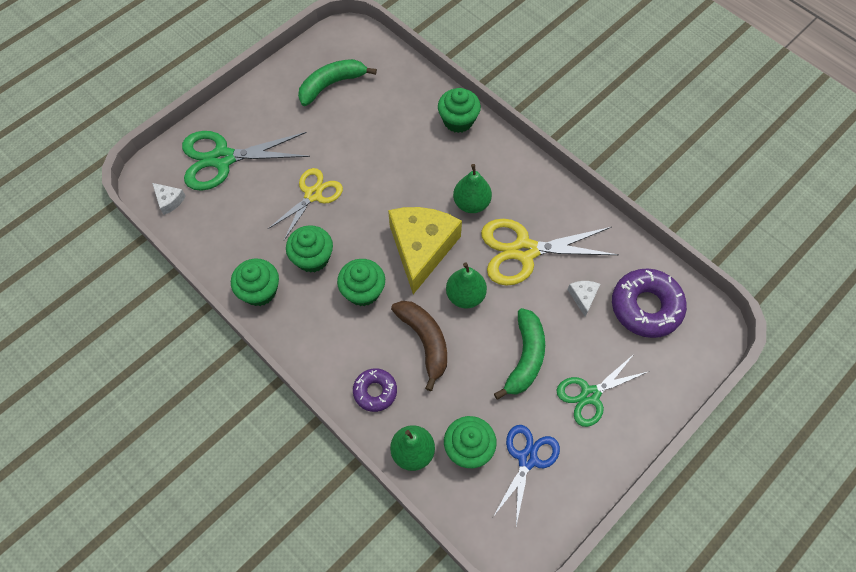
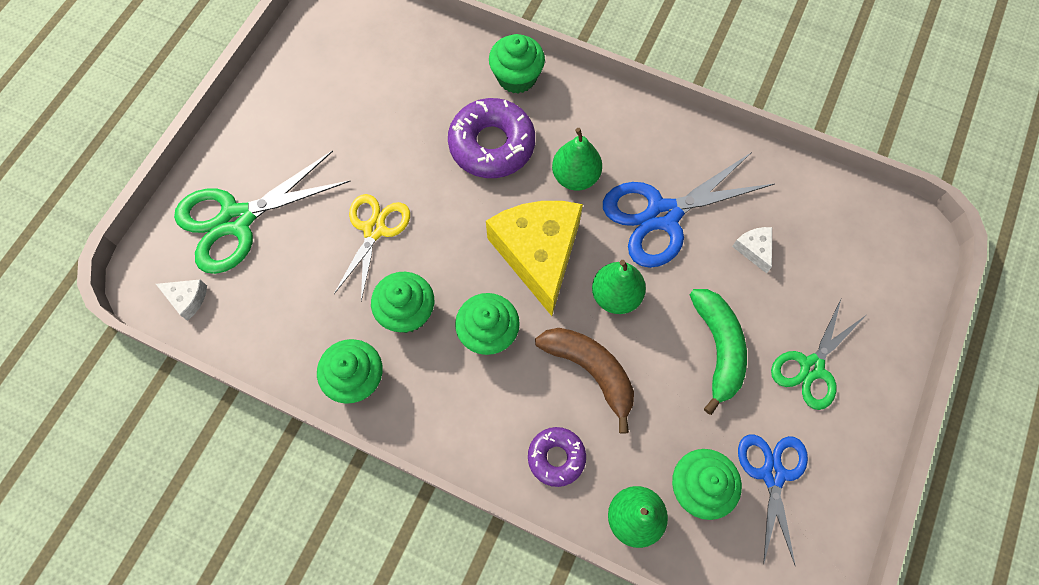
camera: 20 degrees left, 5 degrees up
(331, 84) = (339, 79): green banana -> none
(524, 251) = (662, 215): yellow scissors -> blue scissors
(646, 307) = (830, 236): purple donut -> purple donut (492, 145)

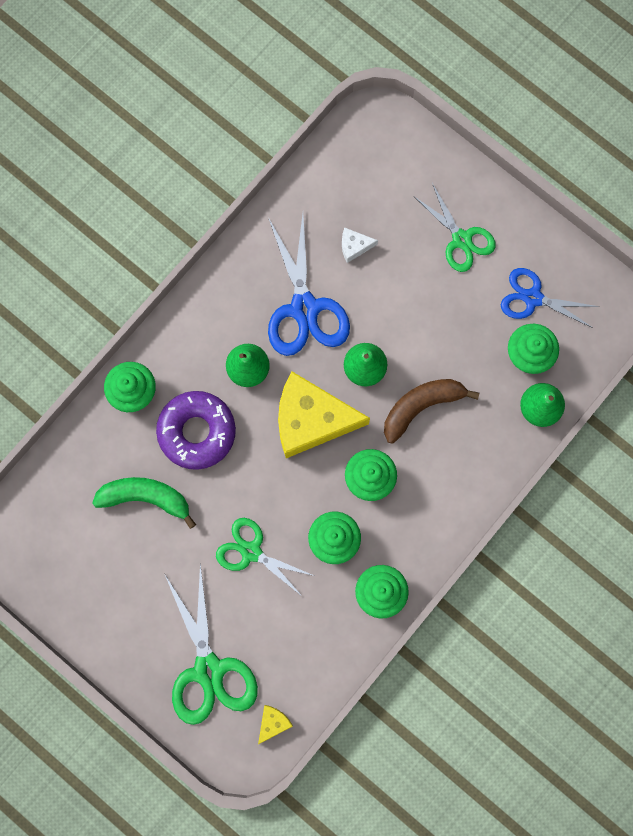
camera: 75 degrees left, 10 degrees up
(187, 299) = (273, 723): white cheese -> yellow cheese
(374, 229) = (251, 551): yellow scissors -> green scissors
(556, 457) = (481, 452): purple donut -> none
(718, 348) = (428, 303): green banana -> green banana (145, 498)

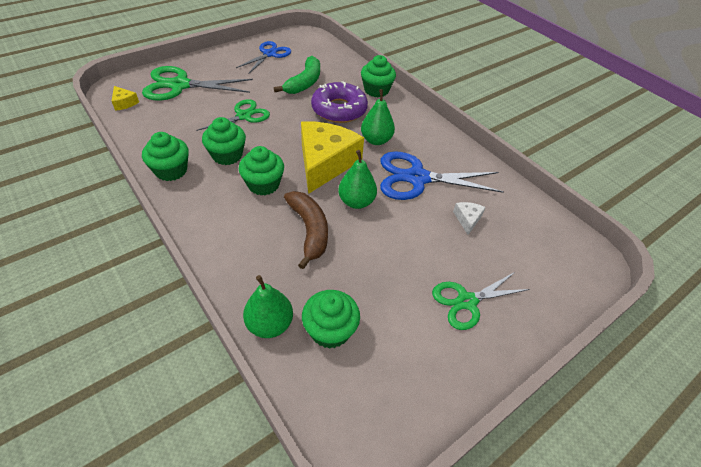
camera: 100 degrees right, 30 degrees down
(532, 298) = (392, 351): blue scissors -> blue scissors (270, 54)

